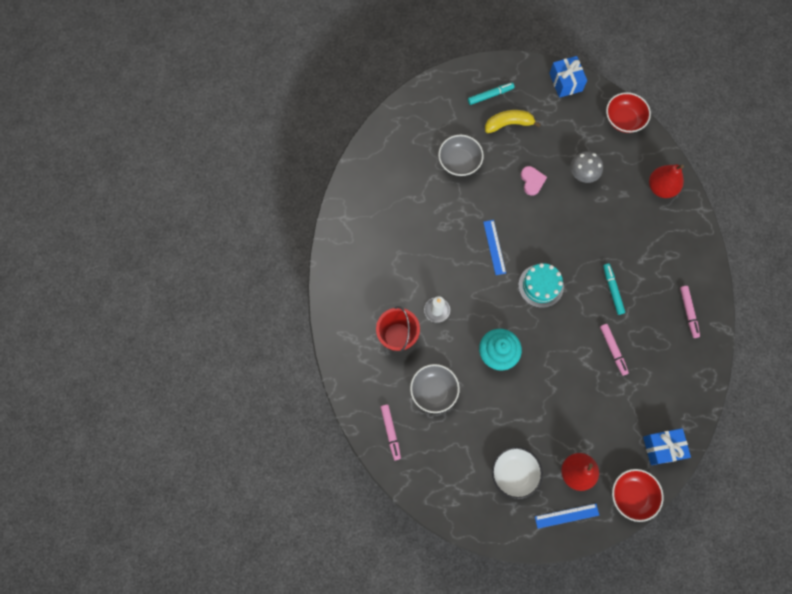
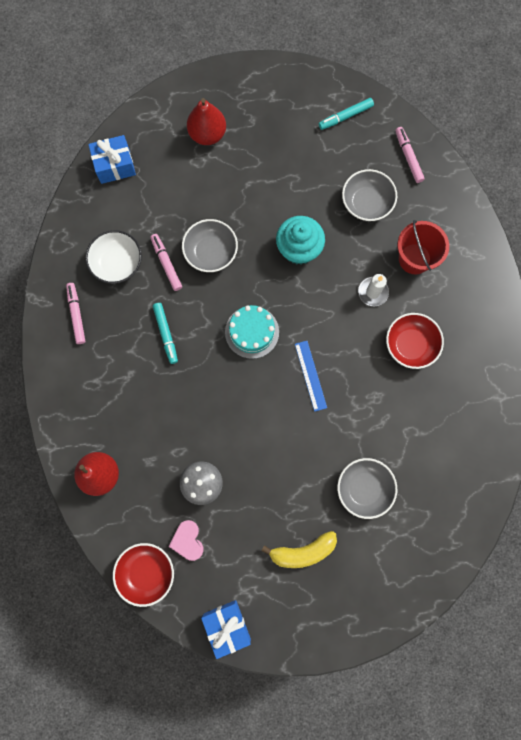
camera: 175 degrees right, 5 degrees up
(490, 95) = (330, 594): turquoise marker -> turquoise marker (345, 116)
(514, 473) = (273, 128): white bowl -> white bowl (117, 263)
(532, 181) = (268, 469): pink heart -> pink heart (187, 540)
(566, 515) = (217, 93): blue ruler -> none
(574, 357) = (211, 252): none -> grey bowl
(632, 495) = (149, 117): red bowl -> red bowl (410, 345)

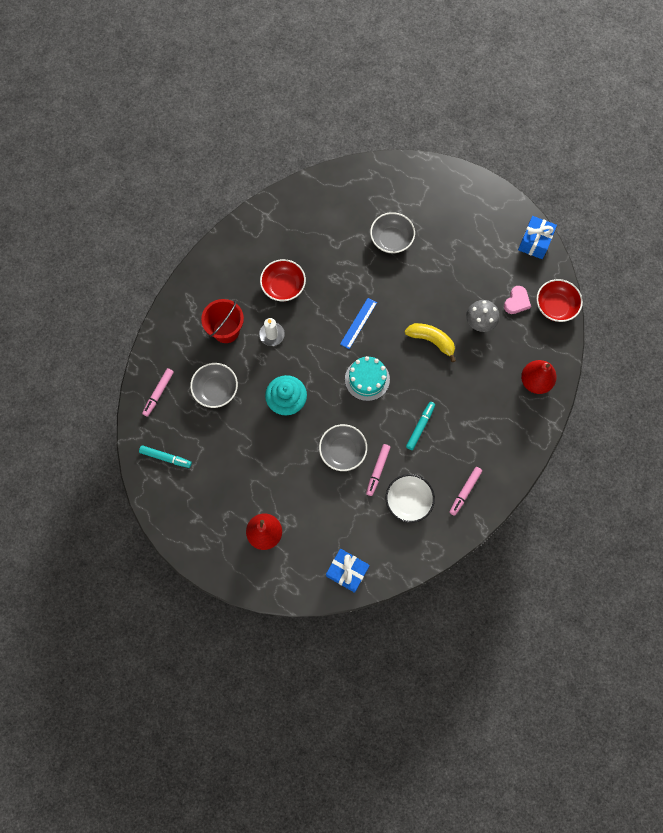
camera: 135 degrees left, 5 degrees down
(303, 551) = (457, 240): yellow banana -> yellow banana (431, 340)

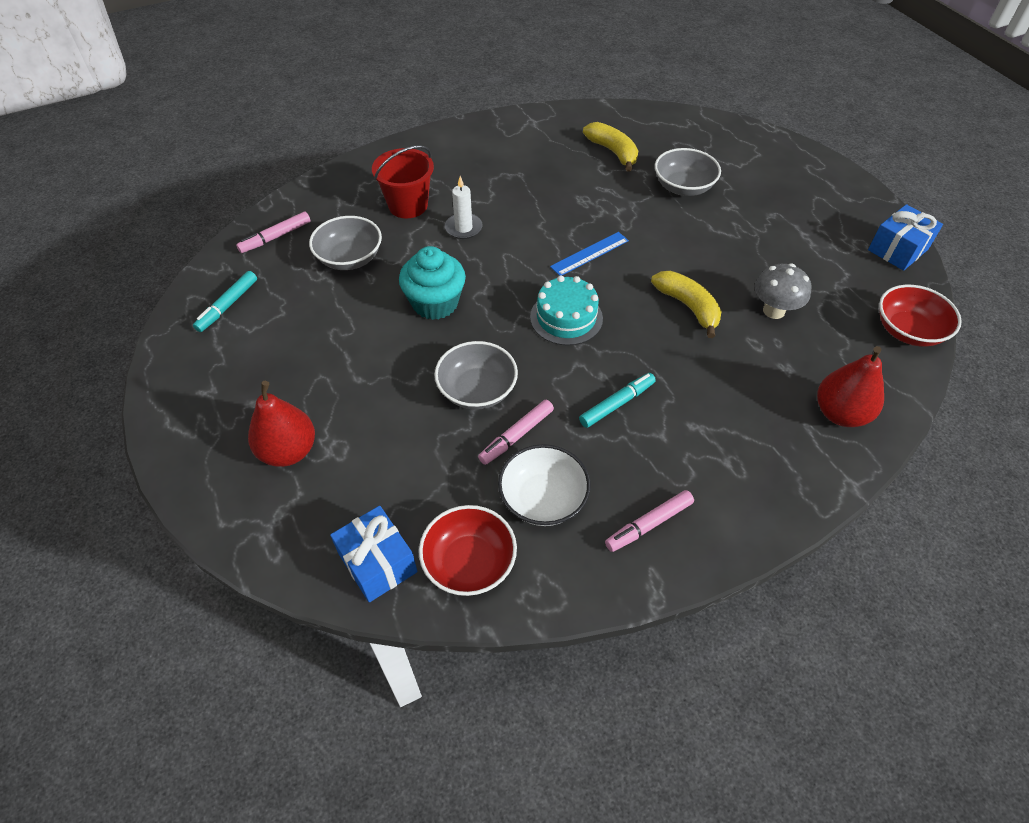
camera: 25 degrees right, 20 degrees down
(166, 458) = (227, 305): turquoise marker -> turquoise marker turned 75 degrees clockwise
(283, 286) = (511, 188): red bowl -> red bowl (469, 563)
(333, 224) = (613, 152): none -> yellow banana
(516, 301) = (844, 305): pink heart -> none

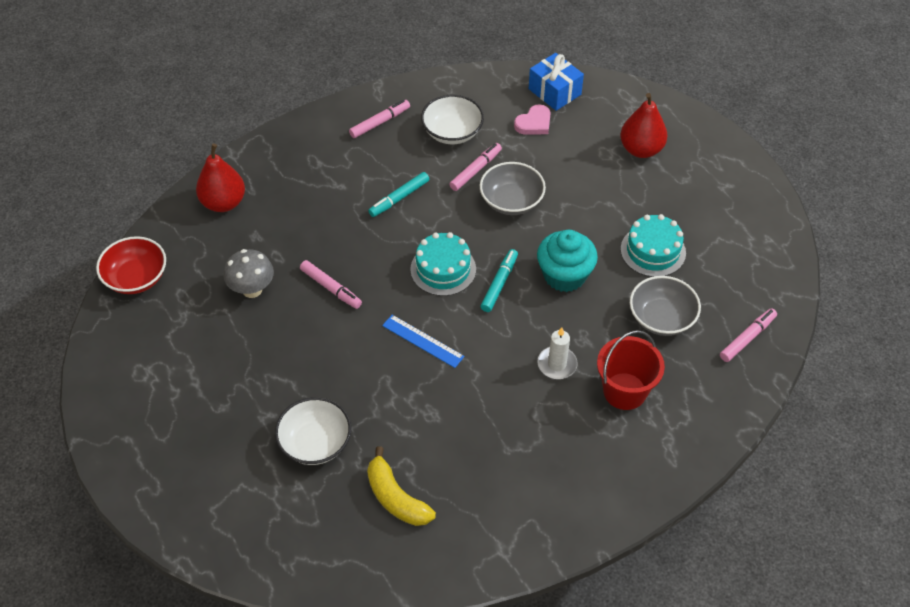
camera: 175 degrees right, 0 degrees up
(227, 305) = (752, 259): turquoise marker -> turquoise marker (499, 284)
(330, 321) = (653, 251): none -> turquoise cake
(423, 506) = (534, 123): none -> pink heart
(469, 563) = (496, 95): red bowl -> none
(590, 254) = (423, 341): blue ruler -> blue ruler turned 75 degrees clockwise
(683, 187) = (315, 443): grey bowl -> white bowl
(688, 306) = (331, 288): yellow banana -> pink marker
(897, 249) = (104, 369): blue gift -> none

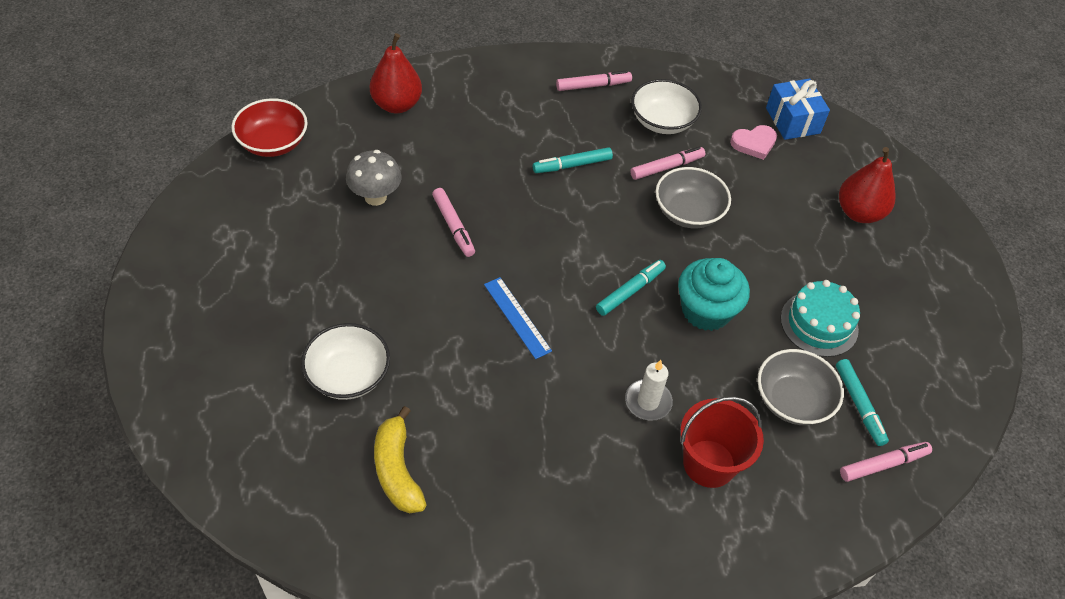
camera: 20 degrees right, 0 degrees up
(443, 269) = (578, 253): turquoise cake -> none
(710, 301) = (859, 405): none -> turquoise marker

